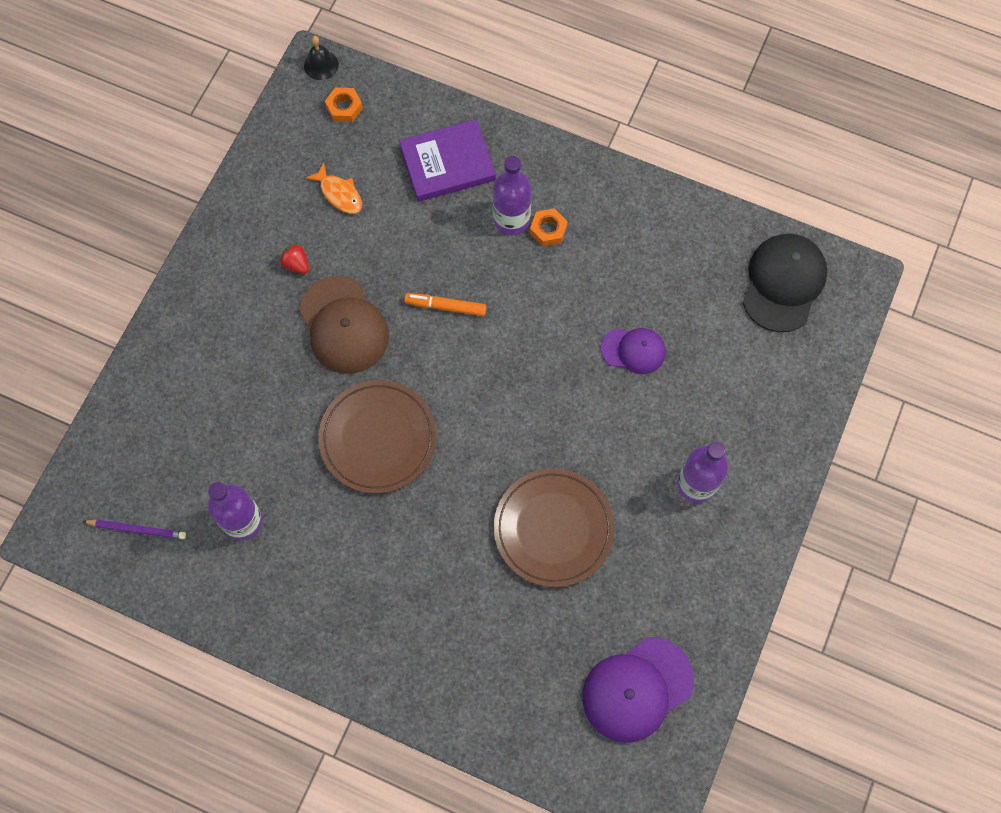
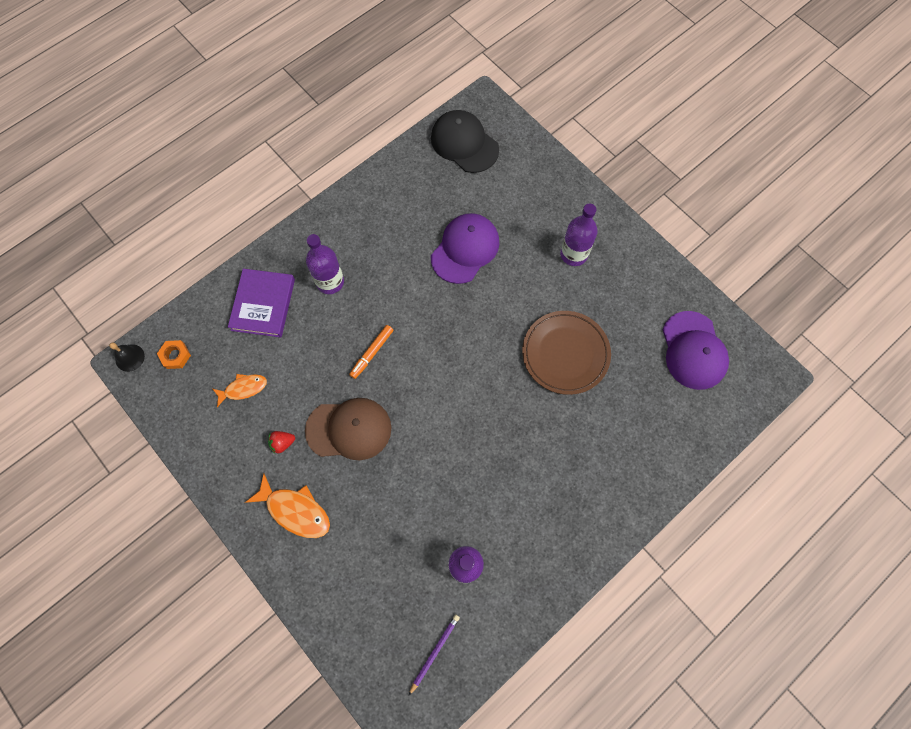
camera: 65 degrees left, 0 degrees up
(228, 314) = (295, 510): none -> orange fish
(378, 438) = (447, 441): brown plate -> none
(548, 230) = (351, 262): orange nut -> none
(633, 350) = (465, 249): purple cap -> purple cap, size x1.66

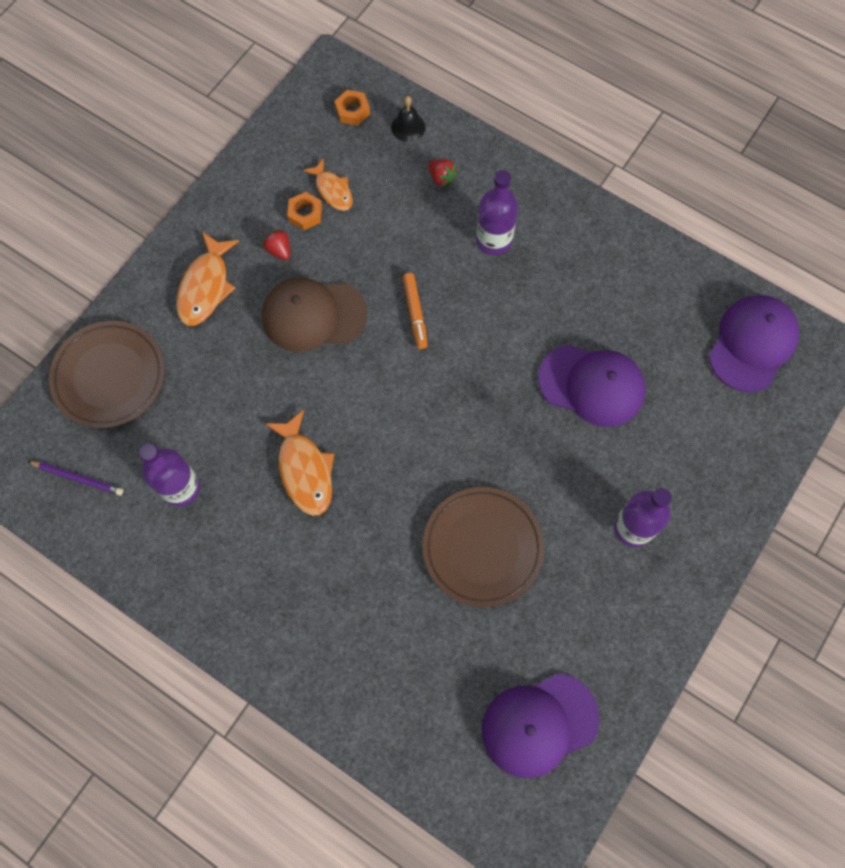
camera: 75 degrees right, 0 degrees up
(130, 357) = (338, 68): black bell -> black bell (408, 127)
(257, 415) = (305, 214): none -> orange nut
(263, 304) = (441, 177): purple book -> red strawberry
(349, 429) = (313, 315): brown cap -> brown cap turned 105 degrees clockwise
(351, 609) = (109, 376): none -> brown plate
(372, 353) = (415, 313): orange marker -> orange marker turned 120 degrees counterclockwise
(464, 143) = (752, 344): black cap -> purple cap
(476, 465) = (304, 470): none -> orange fish

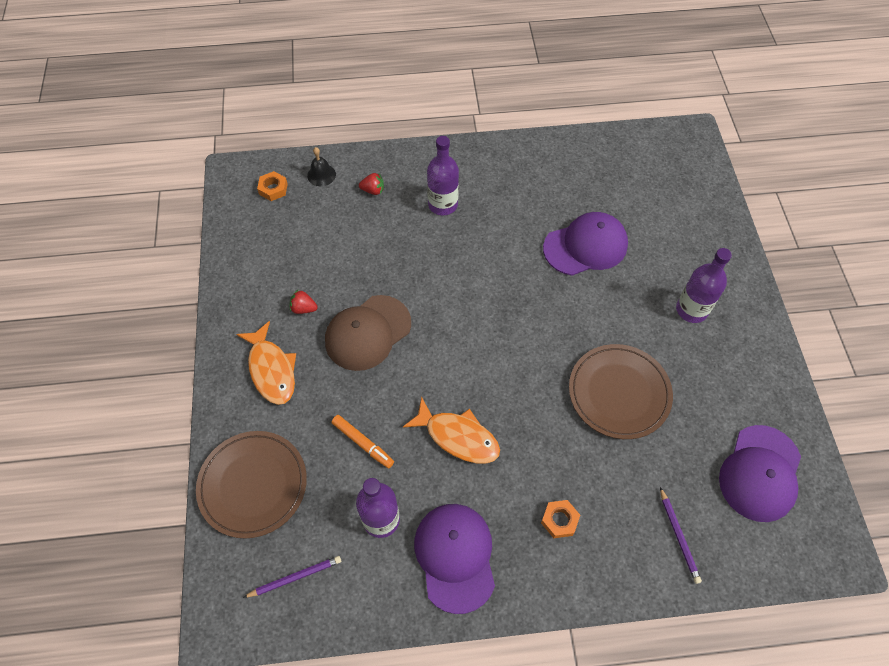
camera: 40 degrees left, 10 degrees down
(305, 214) = (300, 273): orange nut -> orange nut (559, 520)
(333, 190) = (306, 246): orange fish -> none
(409, 712) = (678, 536): none -> purple pencil
(415, 313) = (435, 282): orange marker -> orange marker (363, 443)
(752, 344) = (650, 159): purple cap -> purple cap (455, 556)

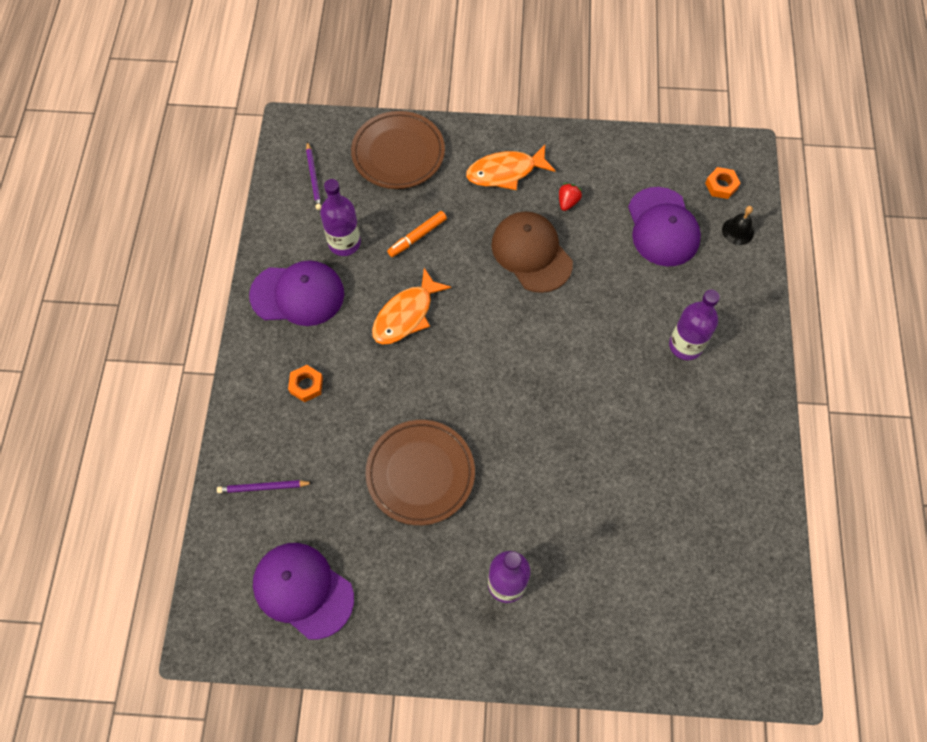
camera: 100 degrees right, 5 degrees up
(373, 190) = (712, 278): red strawberry -> none
(585, 246) = (610, 487): purple cap -> purple cap (662, 227)

